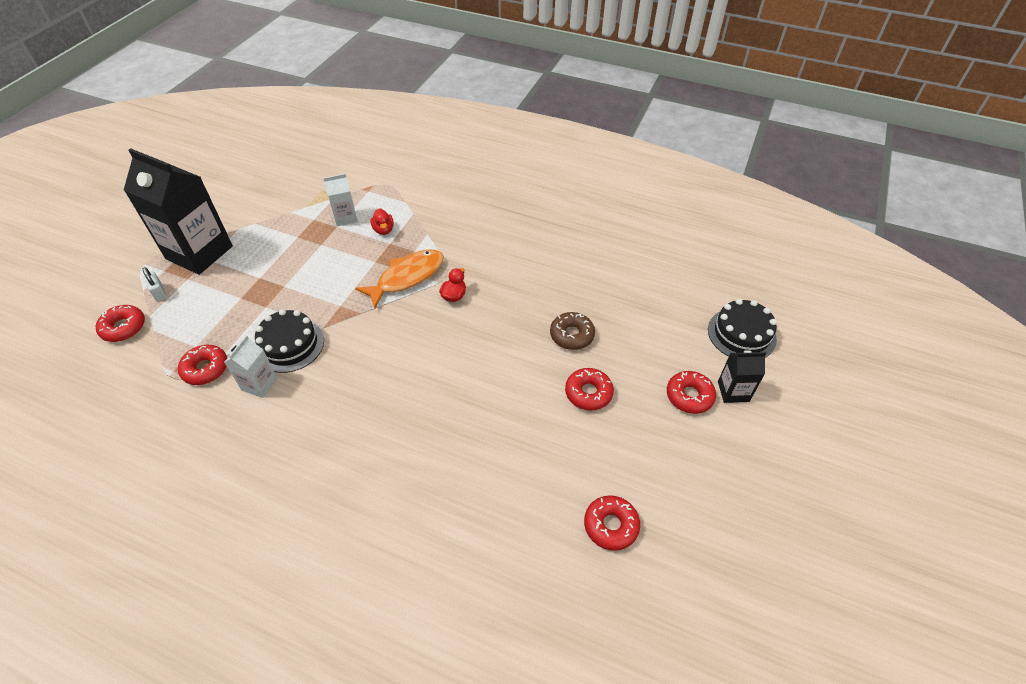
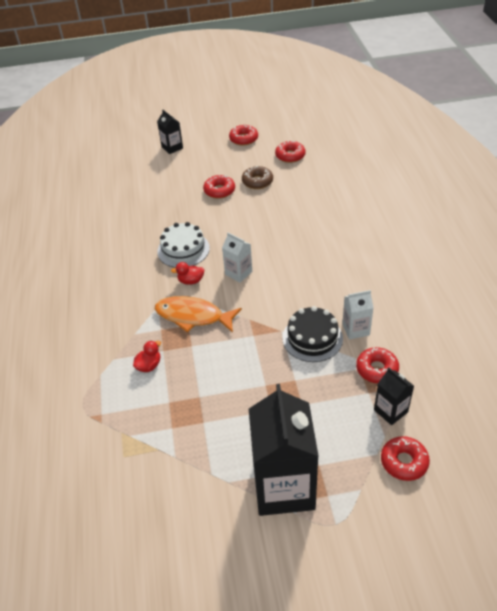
camera: 120 degrees left, 5 degrees down
(159, 293) = (351, 472): white padlock -> none
(164, 350) = (390, 411): none -> black carton
(345, 217) = (152, 404): white carton -> white carton (238, 273)
(506, 310) = (183, 249): none -> white cake
(571, 335) = (180, 214): brown donut -> brown donut (257, 182)
(689, 396) = (188, 159): red donut -> red donut (243, 139)
(741, 334) = (125, 156): black cake -> none

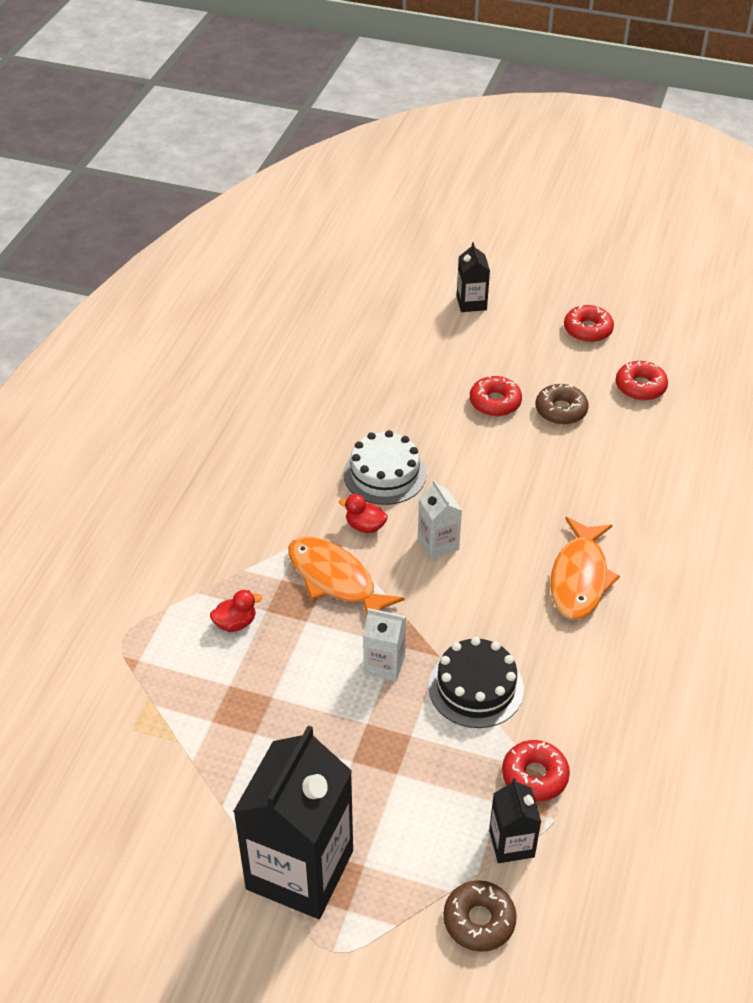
camera: 25 degrees right, 0 degrees up
(326, 258) = (579, 578): none -> orange fish
(356, 329) = (546, 704): white carton -> white carton (384, 664)
(404, 462) = (479, 920): red donut -> brown donut

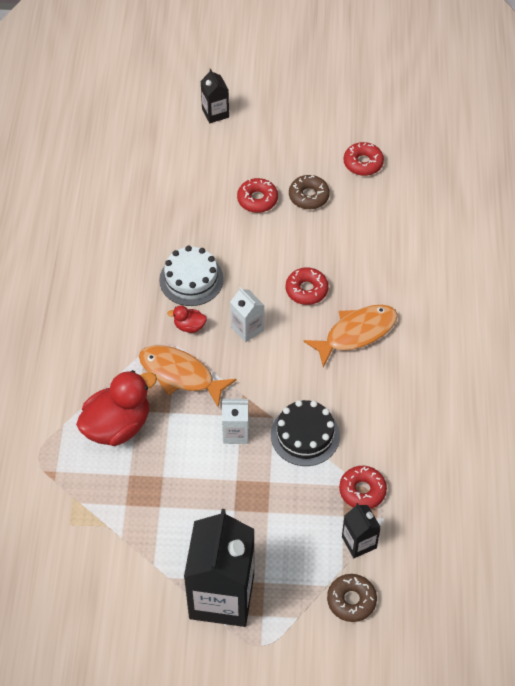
camera: 15 degrees left, 10 degrees up
(235, 623) = (117, 426): red duck -> red duck, size x2.22
(579, 578) = (356, 333): orange fish -> orange fish turned 120 degrees counterclockwise
(587, 330) = (311, 120): red donut -> red donut (306, 290)

